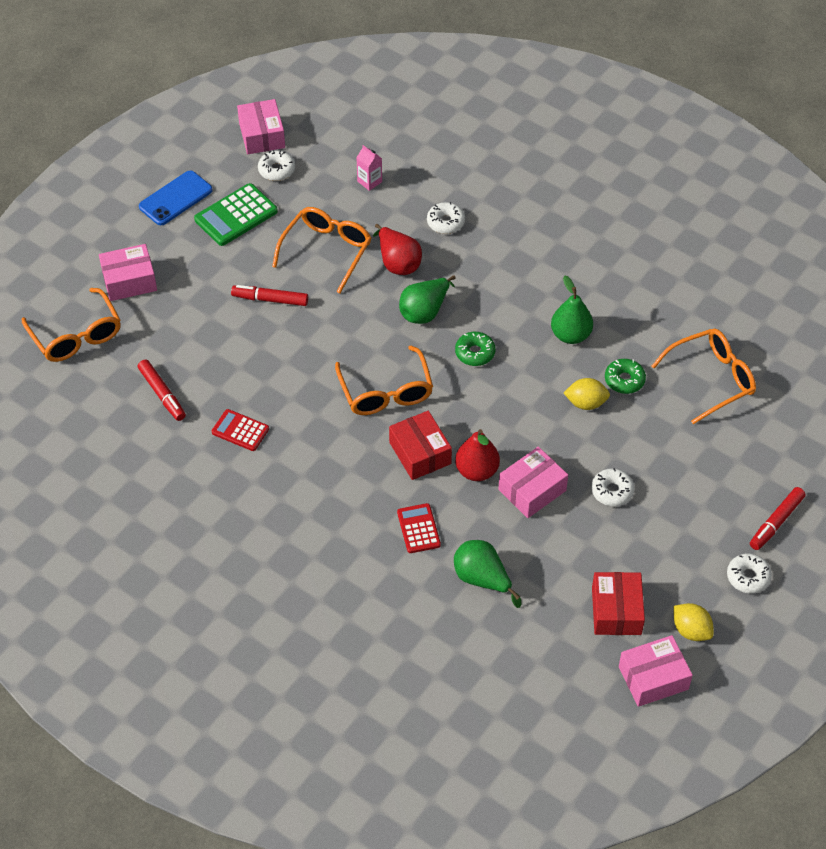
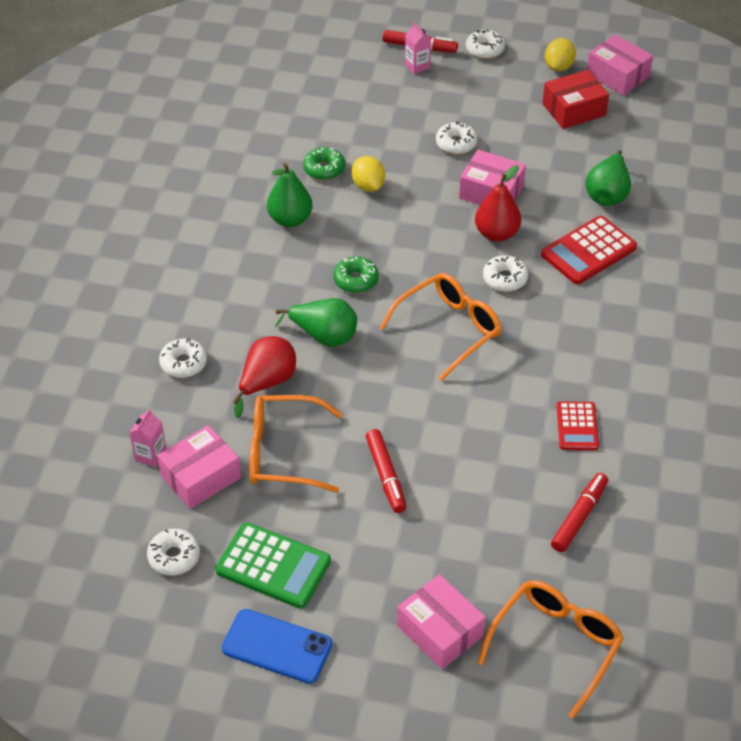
camera: 115 degrees left, 5 degrees down
(262, 135) = (117, 600): pink box -> pink box (200, 477)
(418, 529) = (588, 251): red calculator -> red calculator, size x1.59
(420, 453) = (505, 279): red box -> white donut
(712, 379) = (287, 116): orange glasses -> none
(745, 508) = (417, 66): none -> pink carton

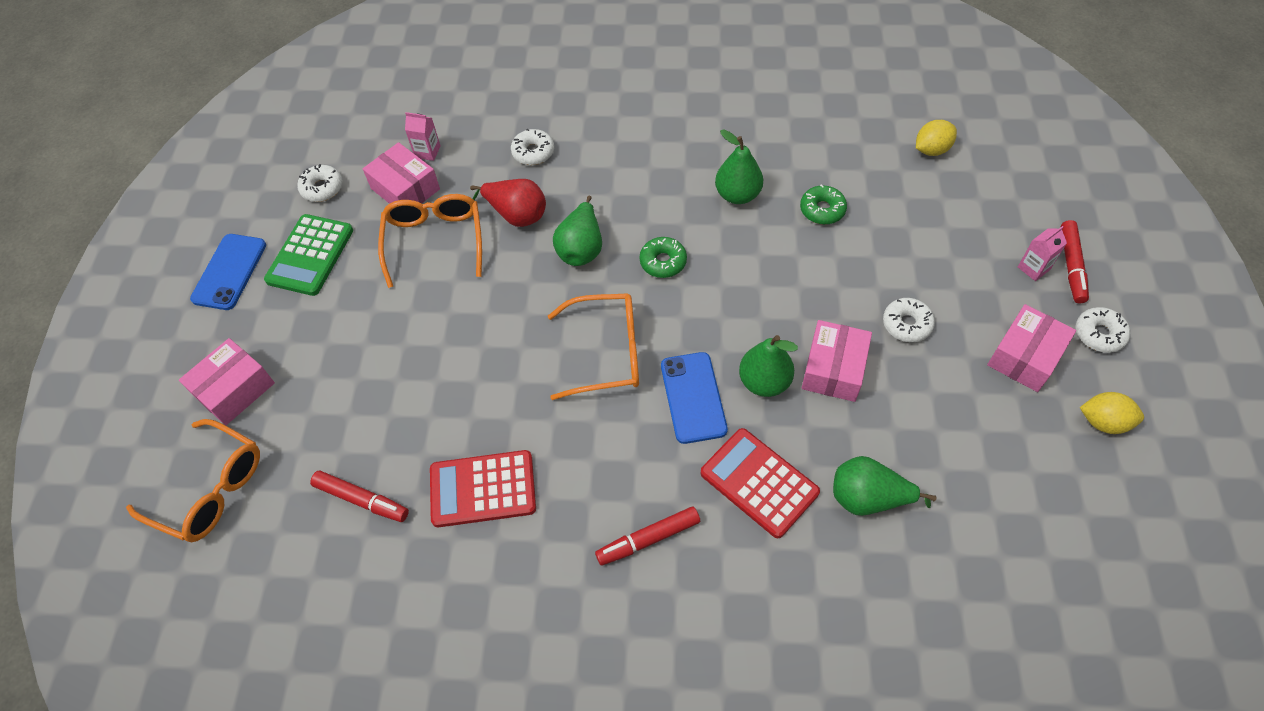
camera: 85 degrees right, 10 degrees up
(368, 186) = (807, 251): yellow lemon -> yellow lemon (931, 150)
(386, 475) = (411, 323): red marker -> red marker (648, 539)
(449, 329) = (607, 353): orange glasses -> orange glasses turned 45 degrees counterclockwise
(496, 234) = (764, 382): red pear -> green pear
(505, 279) = (693, 397): white donut -> blue phone
(574, 110) = (1021, 447): red box -> none
(577, 426) = (483, 489): red calculator -> red calculator, size x1.59
(617, 75) = (1118, 497): pink box -> pink box (1025, 356)

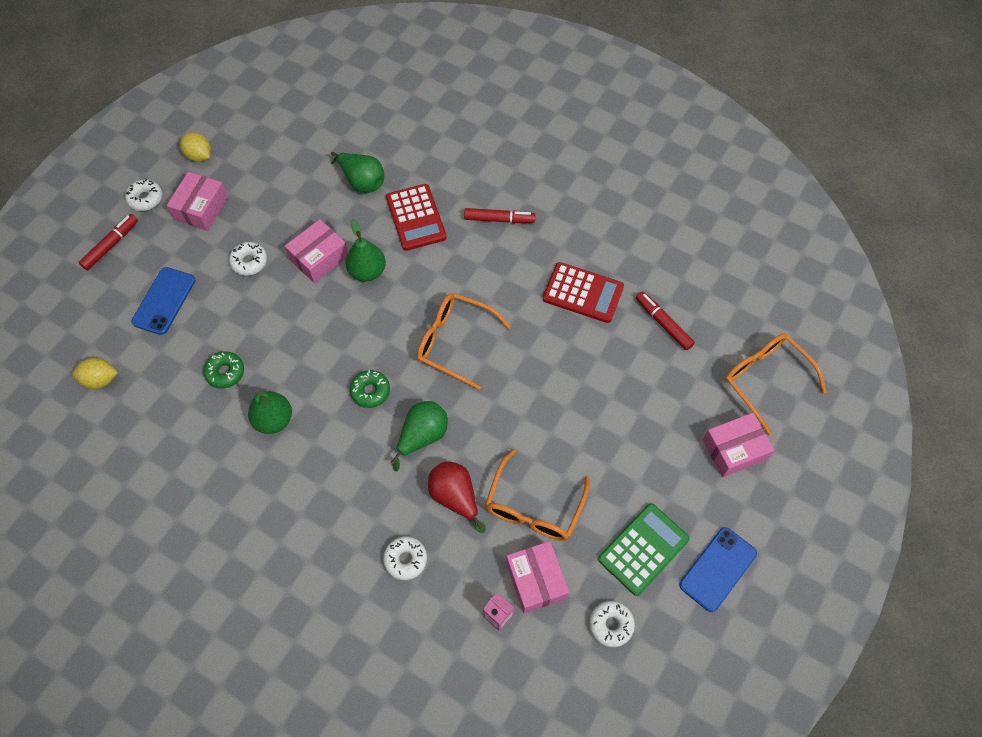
camera: 155 degrees left, 5 degrees up
(693, 397) = (418, 284): blue phone -> blue phone (164, 301)
(1025, 356) = (201, 208): pink box -> pink box turned 45 degrees counterclockwise
(1033, 268) = (135, 256): pink carton -> none

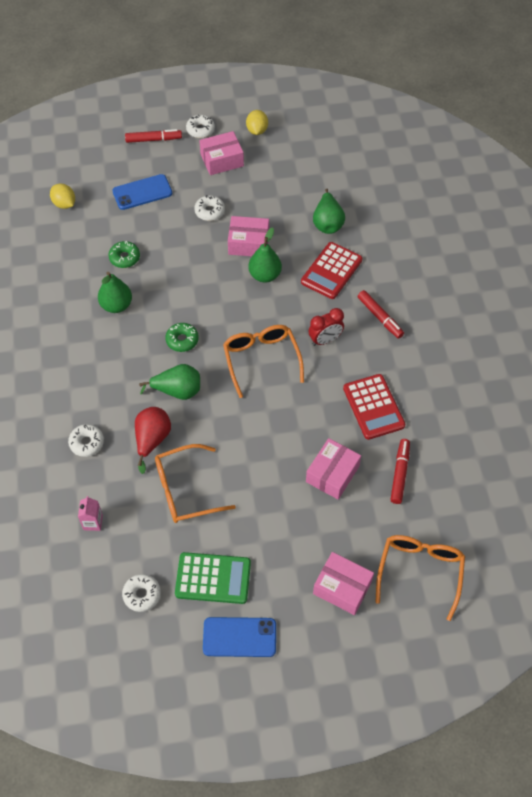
camera: 50 degrees right, 5 degrees down
(482, 277) = (325, 340): none -> red clock
(536, 580) = (135, 527): pink box -> pink box (332, 474)

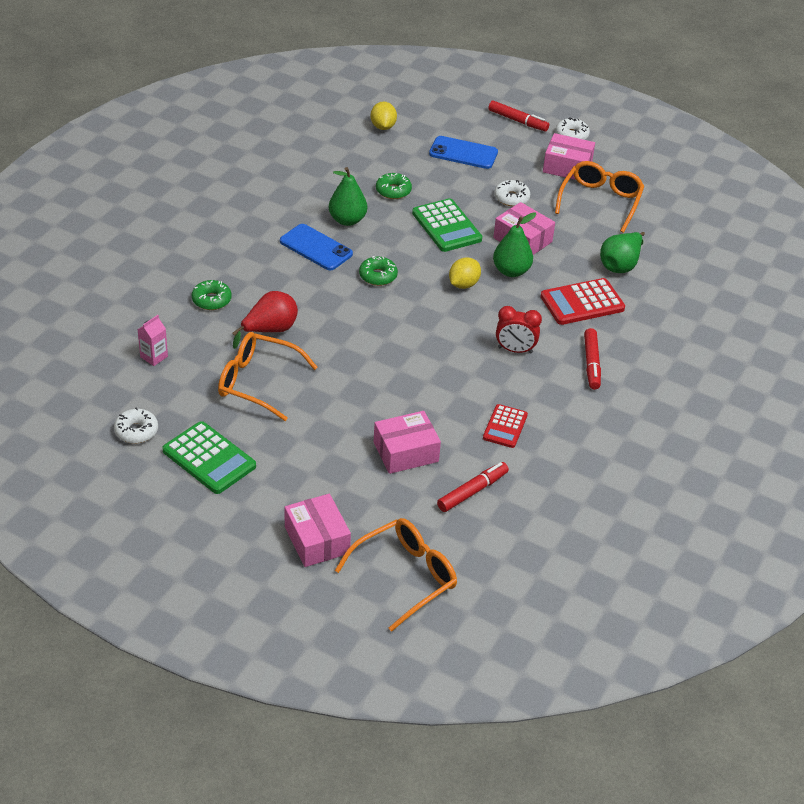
camera: 35 degrees right, 15 degrees down
(87, 443) = (211, 300): white donut -> green donut
(177, 391) = (331, 309): green pear -> none
(189, 265) = (446, 226): none -> green calculator
(239, 637) = (183, 514): blue phone -> blue phone (316, 248)
(257, 130) = (628, 162): yellow lemon -> yellow lemon (463, 284)
(261, 359) = (436, 330): orange glasses -> orange glasses (600, 201)
(373, 407) = (505, 427): red calculator -> red calculator, size x0.63

